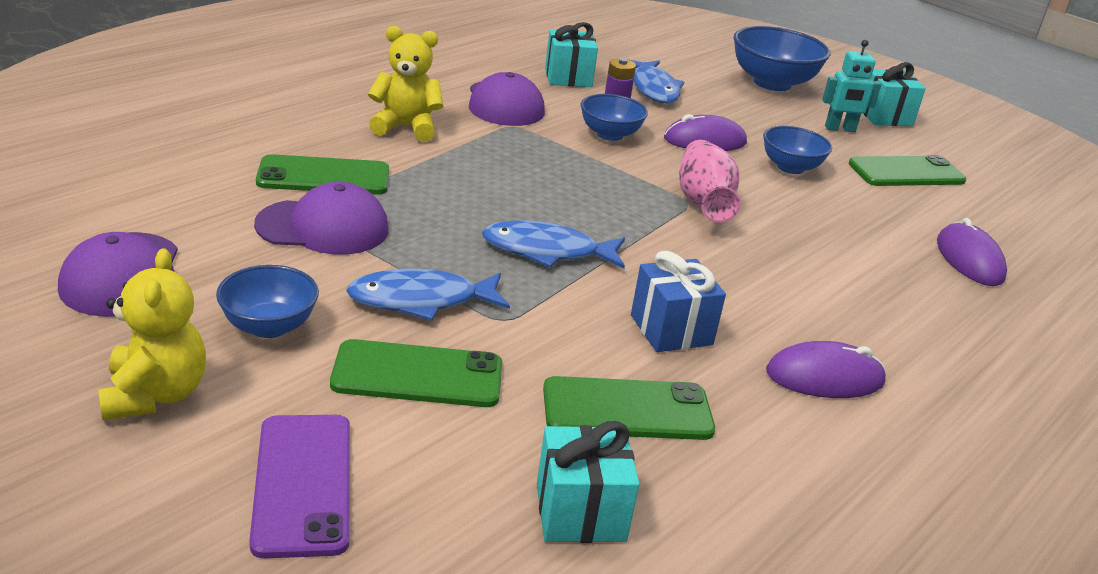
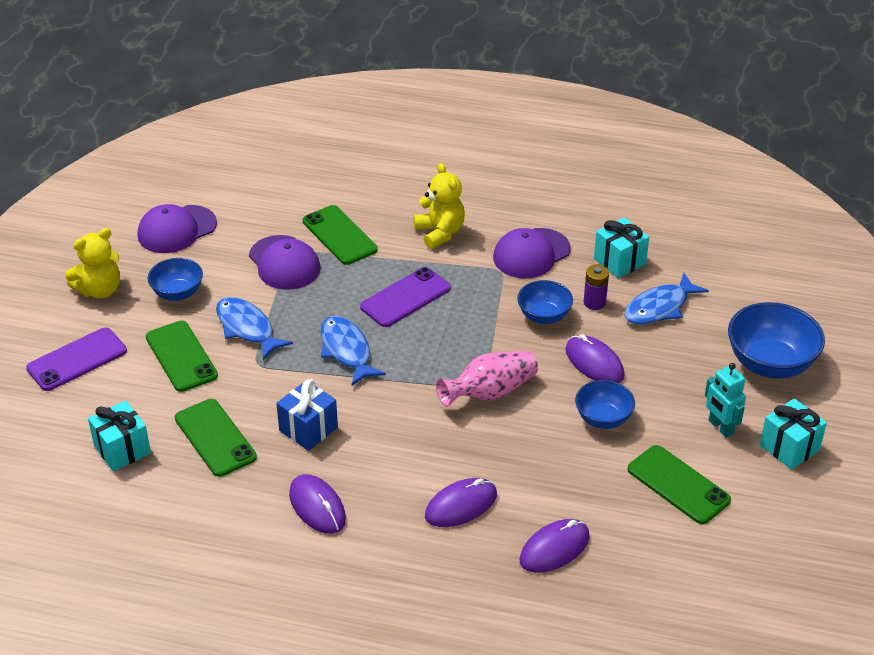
camera: 65 degrees right, 10 degrees up
(493, 184) = (405, 297): none -> purple phone
(876, 284) = (461, 505): none -> purple mouse

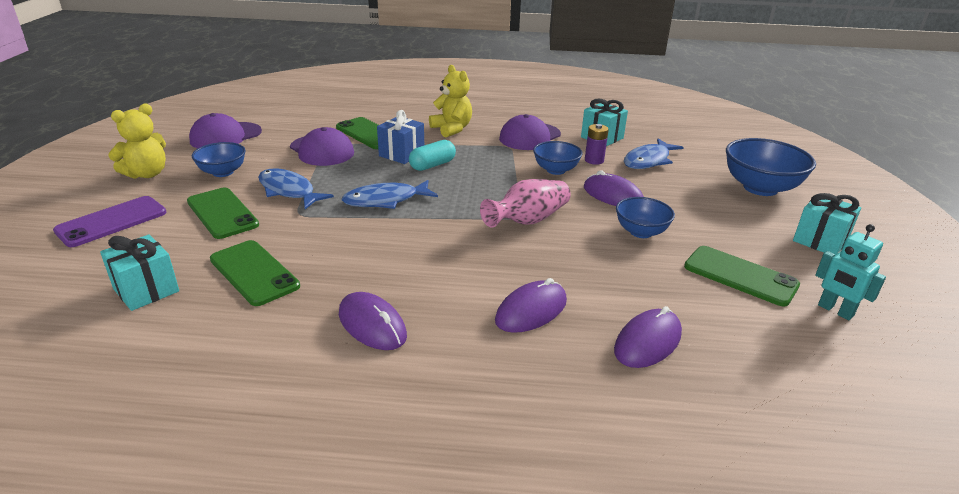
camera: 10 degrees left, 10 degrees down
(308, 429) = (355, 259): blue gift -> blue gift (401, 154)
(347, 351) = (385, 200): blue fish -> blue fish turned 75 degrees counterclockwise
(405, 297) = (432, 165): purple phone -> turquoise capsule
(720, 427) = (749, 231): turquoise robot -> turquoise robot (835, 311)

